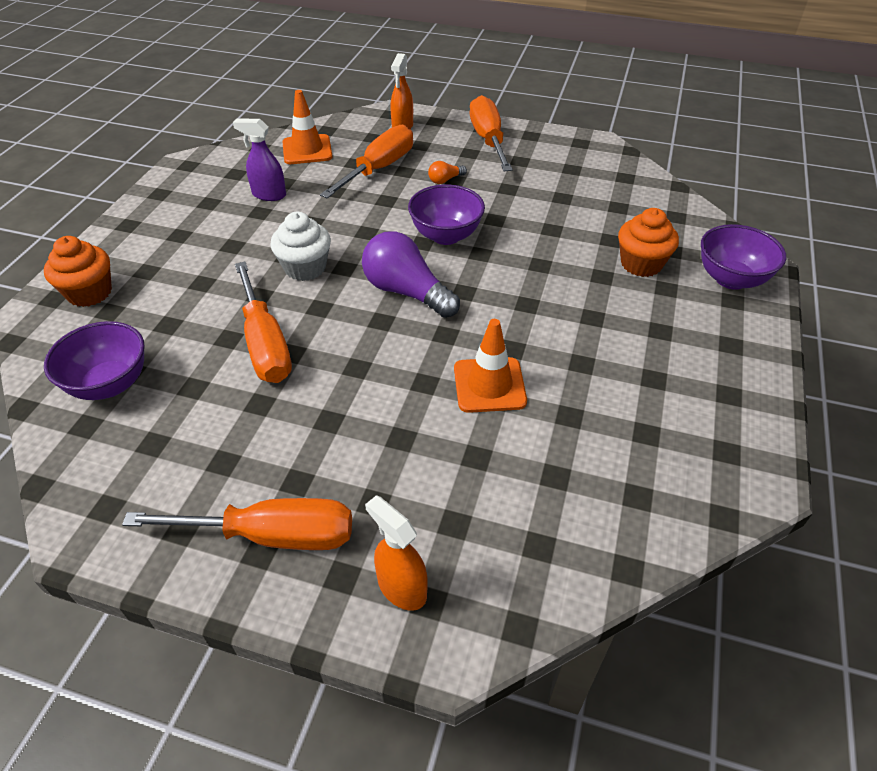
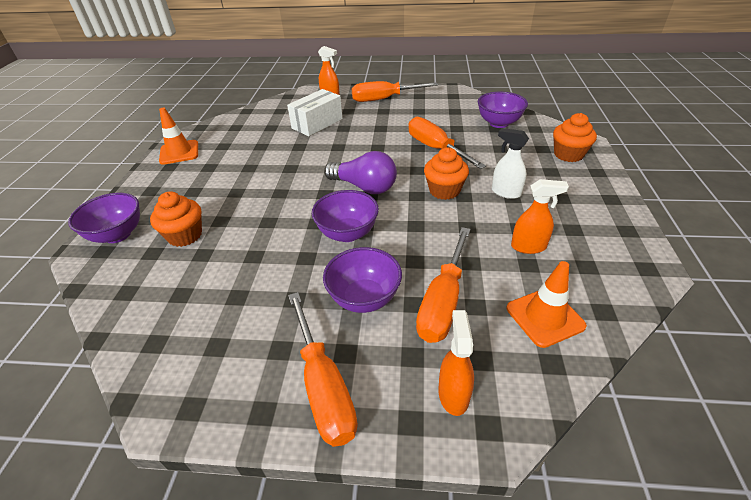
camera: 170 degrees right, 5 degrees down
(234, 252) = (505, 192): none -> white spray bottle
(269, 195) = (528, 247): purple spray bottle -> orange spray bottle
(305, 268) = (444, 190): white cupcake -> orange cupcake
(445, 180) = (364, 298): orange light bulb -> purple bowl
(453, 466) = (317, 123): none -> white box
(489, 385) = (303, 151): orange traffic cone -> orange traffic cone (179, 152)

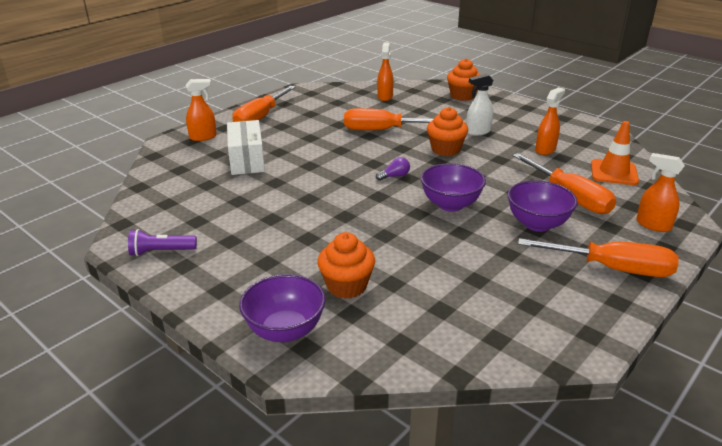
camera: 55 degrees left, 10 degrees down
(179, 152) = (161, 251): orange traffic cone -> purple flashlight
(364, 187) = (394, 176): purple light bulb -> purple light bulb, size x0.45
(499, 123) = (385, 97): purple bowl -> orange spray bottle

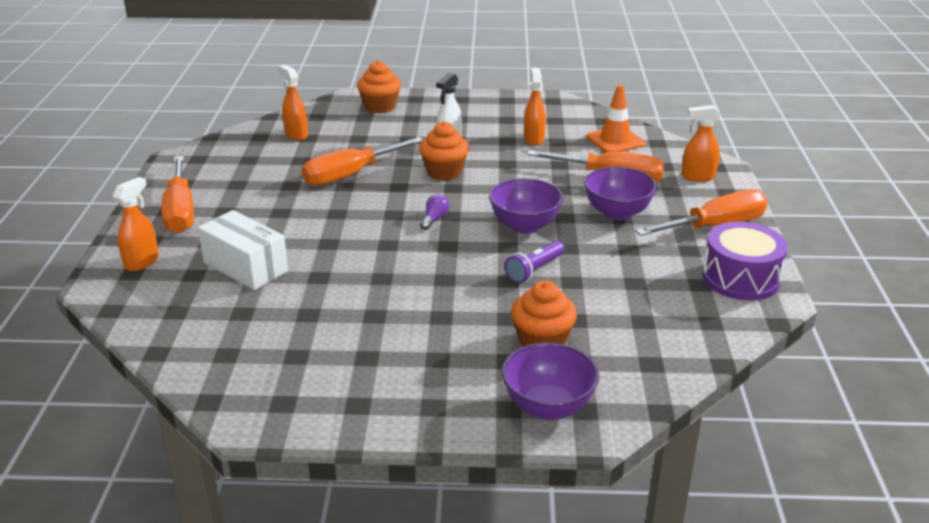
camera: 40 degrees left, 0 degrees up
(161, 251) = (308, 405): purple flashlight -> purple flashlight (534, 270)
(576, 318) = (740, 278): none -> purple drum

